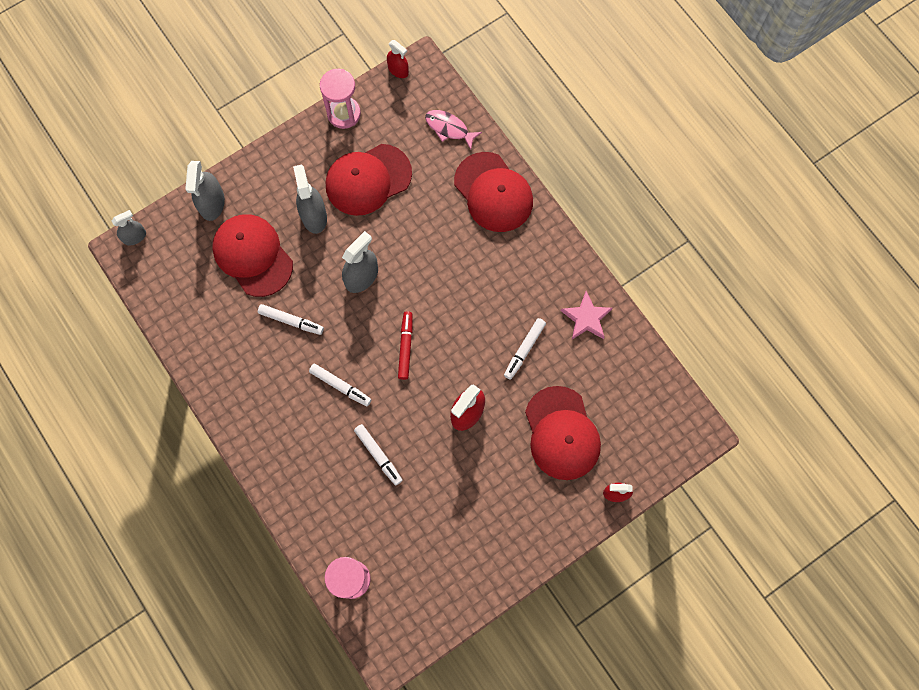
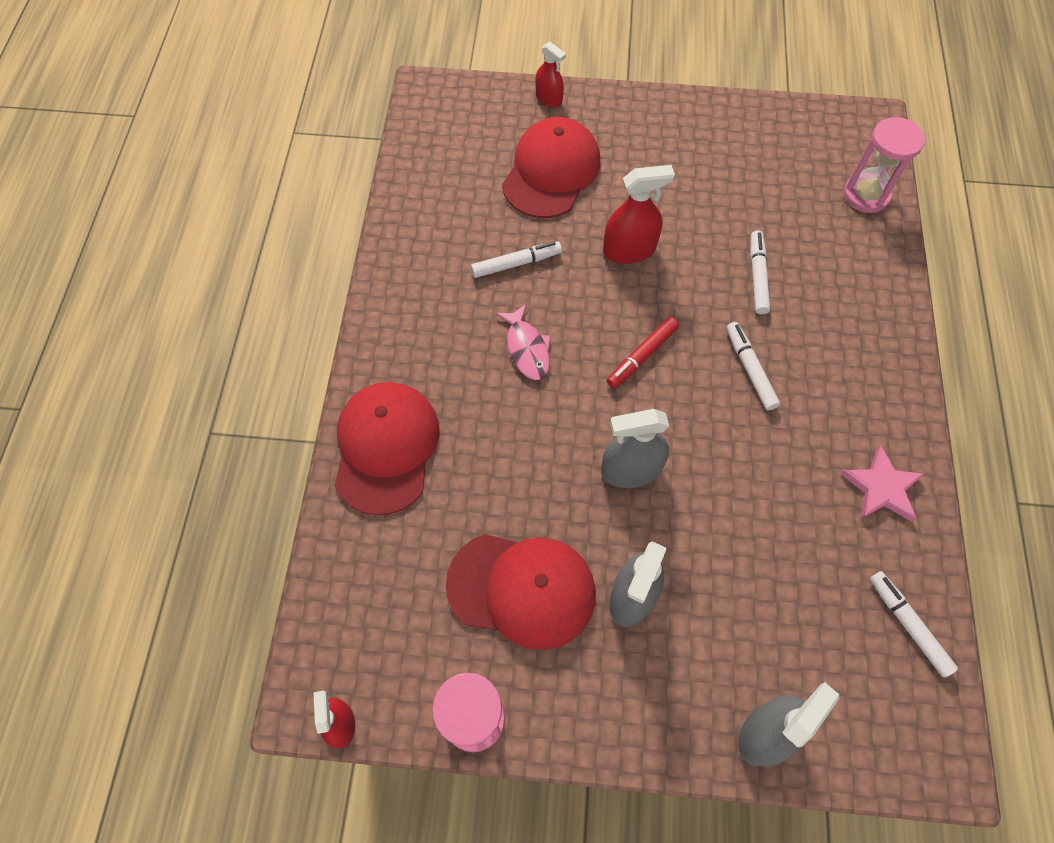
camera: 140 degrees left, 10 degrees down
(135, 237) = (916, 773): grey spray bottle -> none
(253, 255) = (754, 606): red cap -> none
(291, 321) = (759, 483): white marker -> white marker (908, 625)
(449, 128) = (358, 574): pink fish -> pink fish (527, 349)
(586, 318) = (424, 247): pink star -> pink star (881, 488)

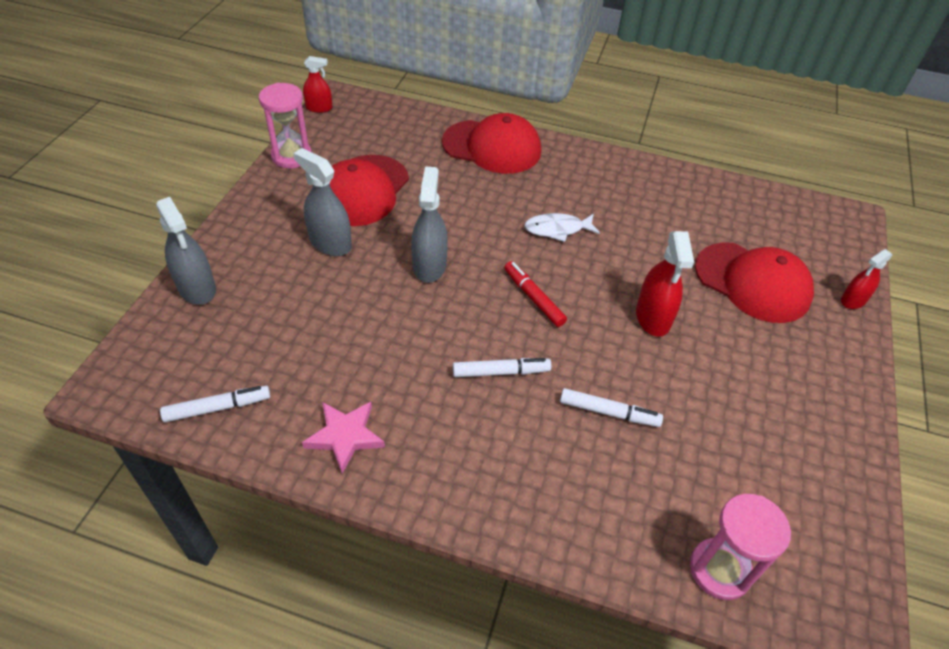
camera: 100 degrees right, 15 degrees down
(515, 263) = (645, 239): white marker -> none
(527, 349) = (557, 229): pink fish -> white fish

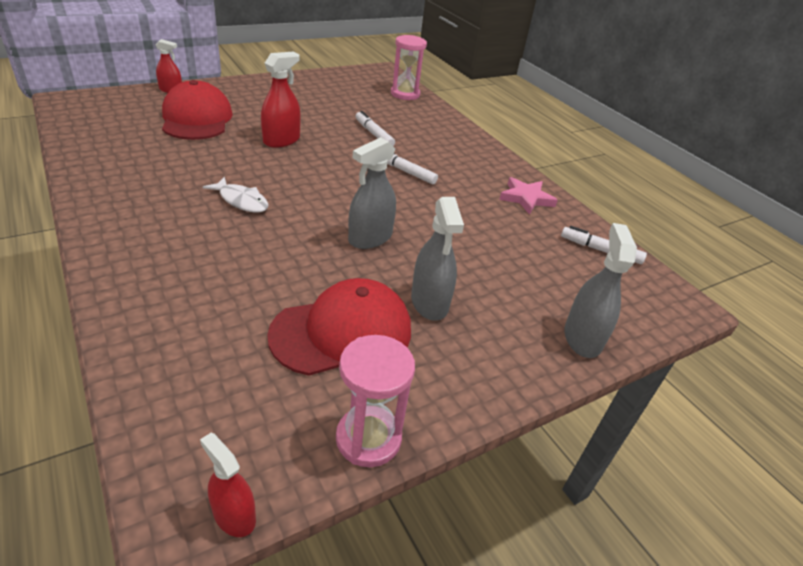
camera: 140 degrees left, 10 degrees down
(492, 147) = (152, 290): red cap -> none
(534, 298) = (331, 183): red marker -> none

